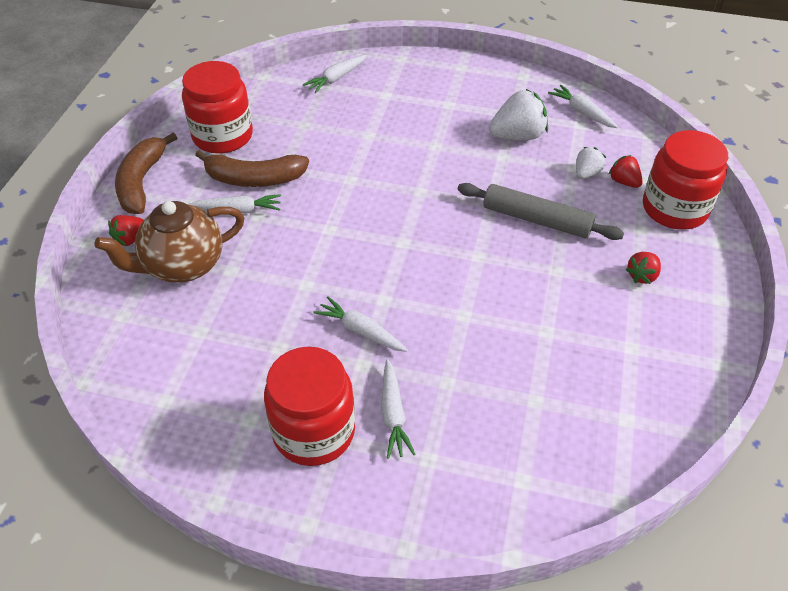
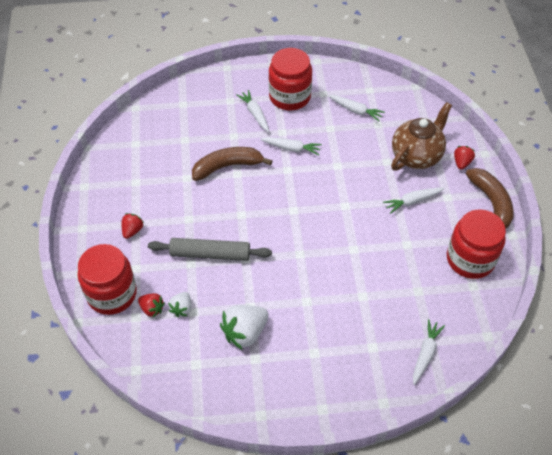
camera: 160 degrees right, 5 degrees up
(254, 179) = (420, 229): brown banana -> brown banana (227, 166)
(582, 112) = (196, 380): white carrot -> white carrot (355, 110)

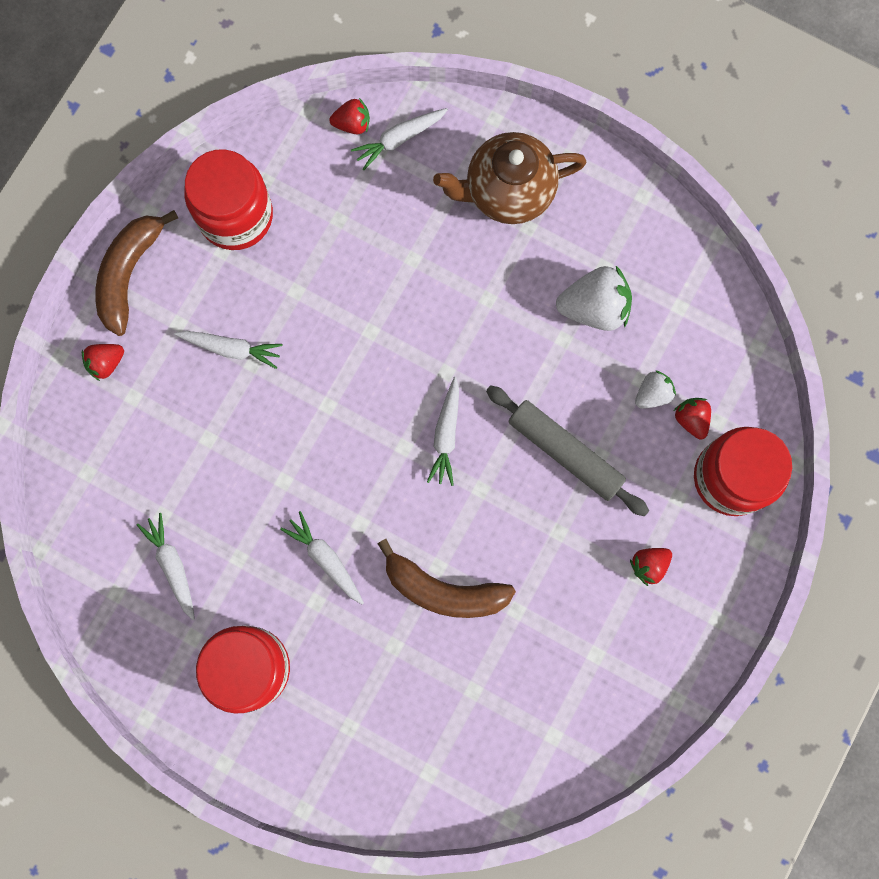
camera: 145 degrees left, 25 degrees up
(255, 114) = (330, 669): white carrot -> white carrot (446, 435)
(416, 156) = (158, 418): brown teapot -> brown teapot (508, 192)
(458, 345) = (352, 124): none -> red strawberry

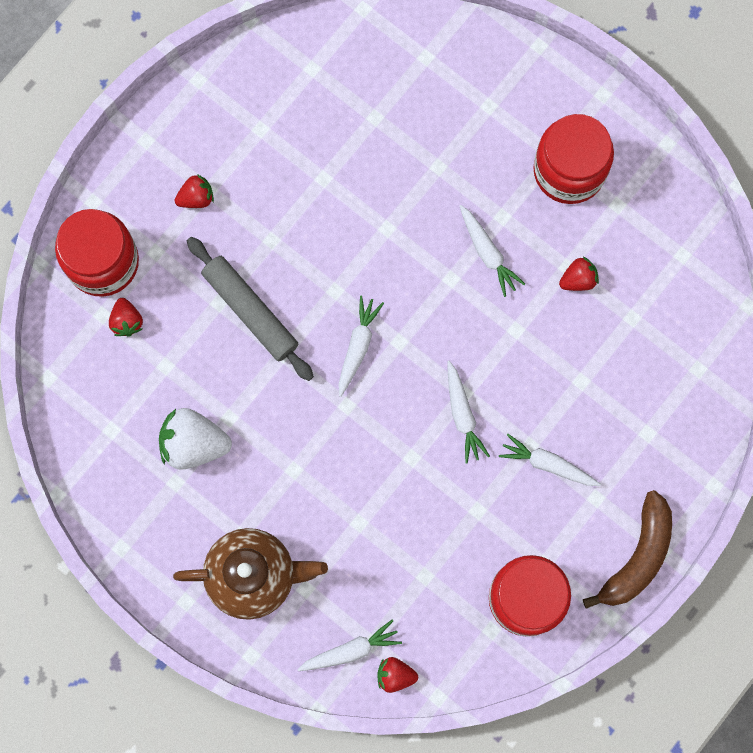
camera: 170 degrees left, 0 degrees up
(106, 363) = (669, 471): red strawberry -> red strawberry (578, 279)
(172, 566) = (628, 270): white carrot -> white carrot (462, 415)
(443, 590) = (386, 207): brown banana -> none
(652, 394) = (157, 351): white strawberry -> none

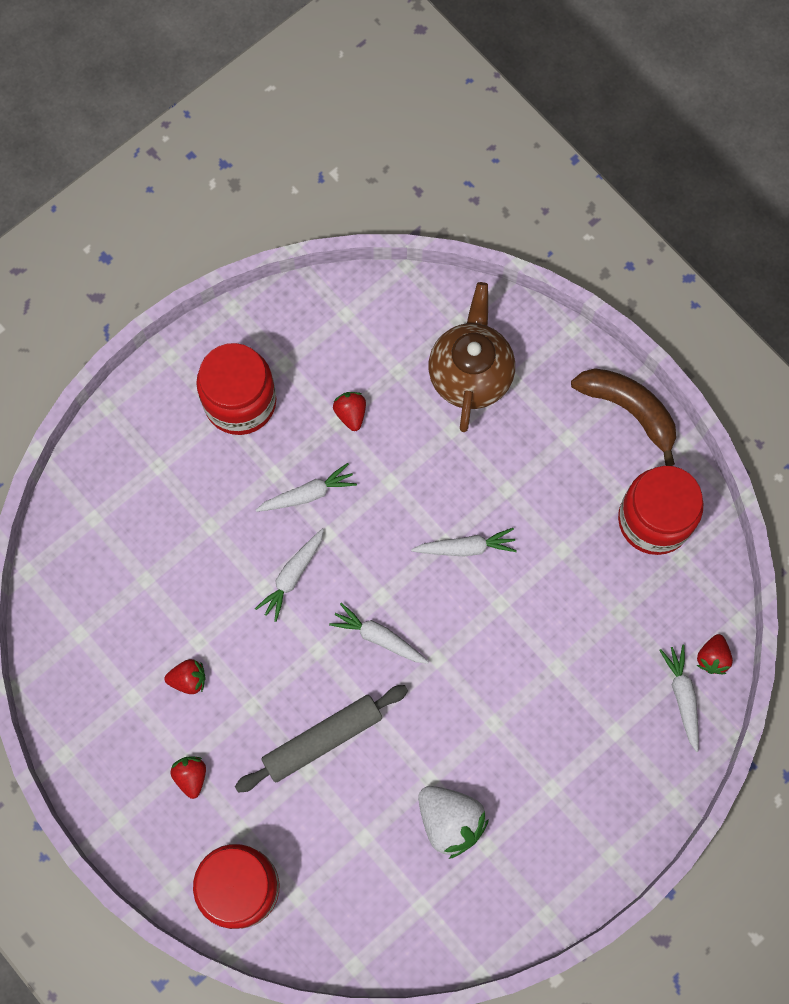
camera: 80 degrees left, 5 degrees down
(127, 321) = (309, 871): red strawberry -> red strawberry (188, 679)
(193, 443) = (450, 821): white strawberry -> white strawberry turned 60 degrees counterclockwise
(253, 575) = (594, 782): brown teapot -> brown teapot (470, 374)
(548, 464) = (527, 476): white carrot -> white carrot (292, 576)

